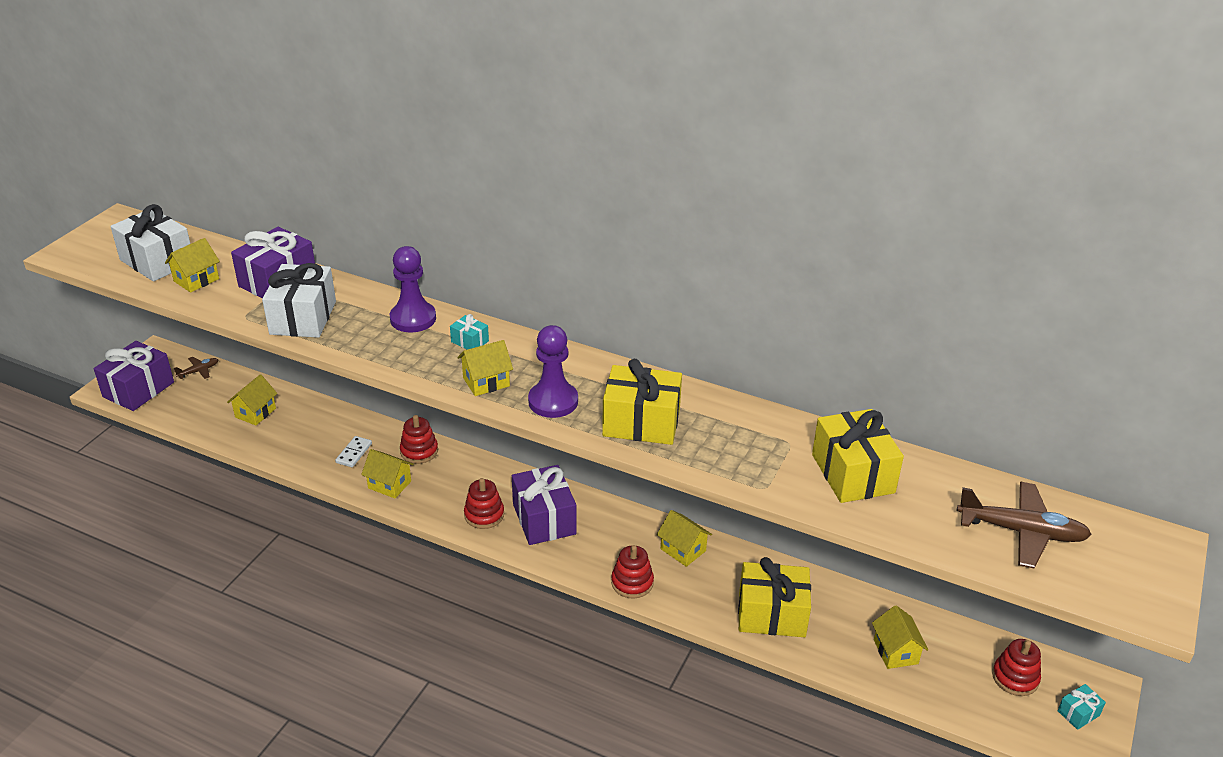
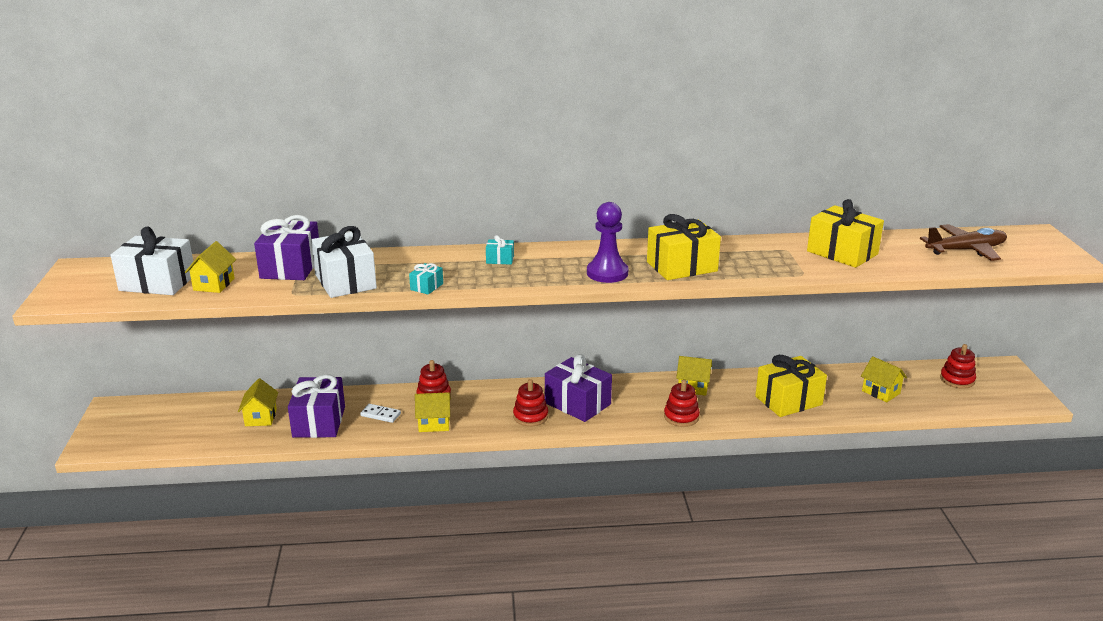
camera: 30 degrees left, 10 degrees down
(138, 389) = (125, 437): purple gift -> purple gift (319, 422)
(198, 371) = (172, 407): brown plane -> none
(354, 453) = (380, 415): white domino -> white domino turned 60 degrees counterclockwise
(413, 319) = (437, 259): purple pawn -> none
(486, 382) = (544, 276): yellow house -> none
(1078, 713) = (1007, 384): turquoise gift -> turquoise gift (426, 287)

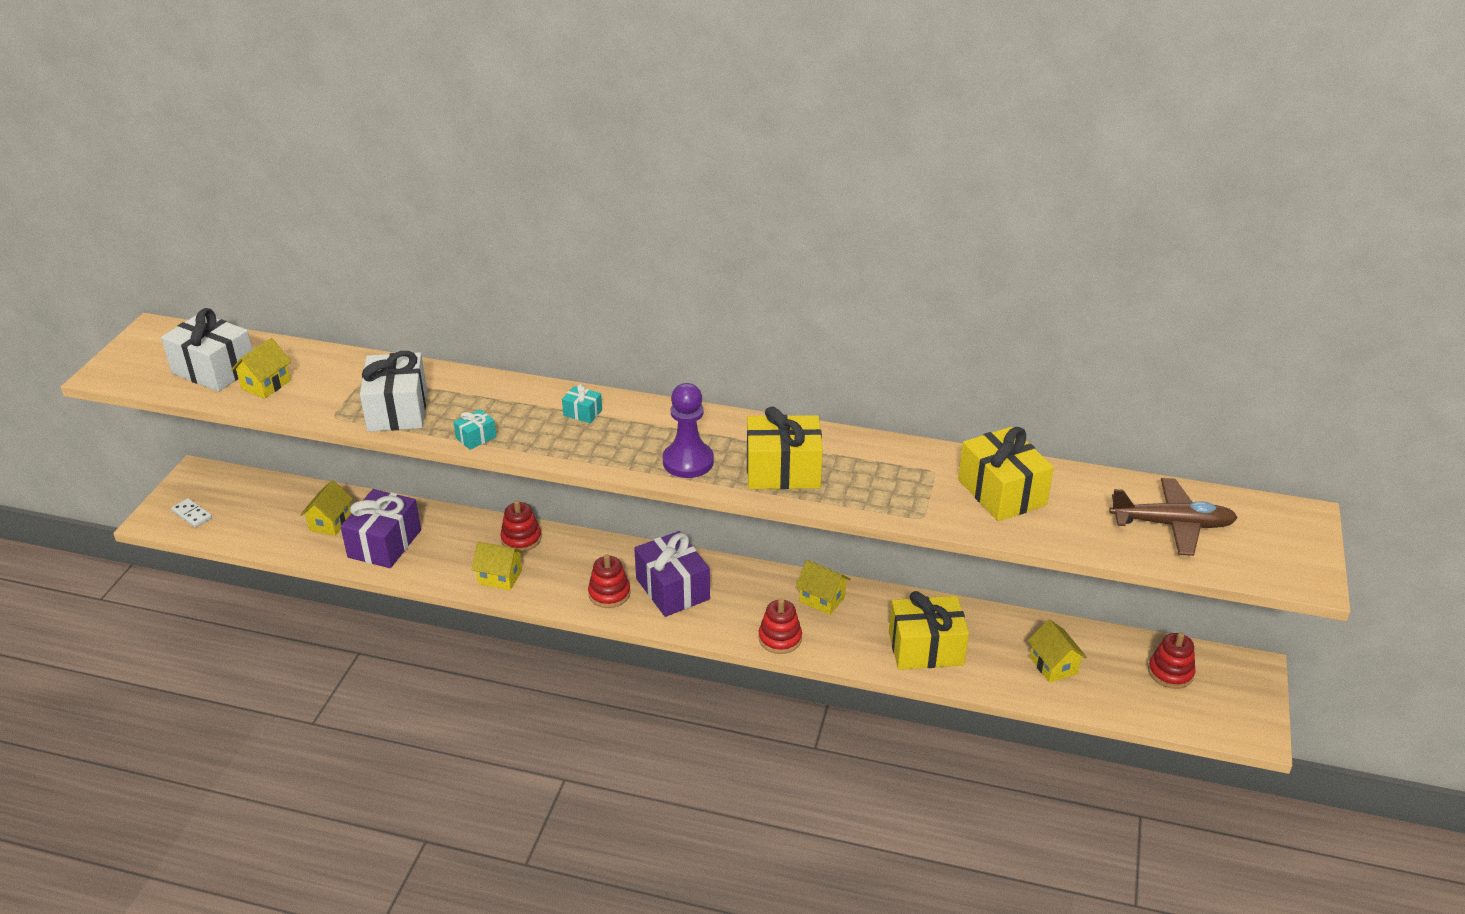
camera: 20 degrees right, 10 degrees up
(291, 267) = (356, 375): purple gift -> none
(380, 415) = (451, 550): white domino -> white domino (192, 514)

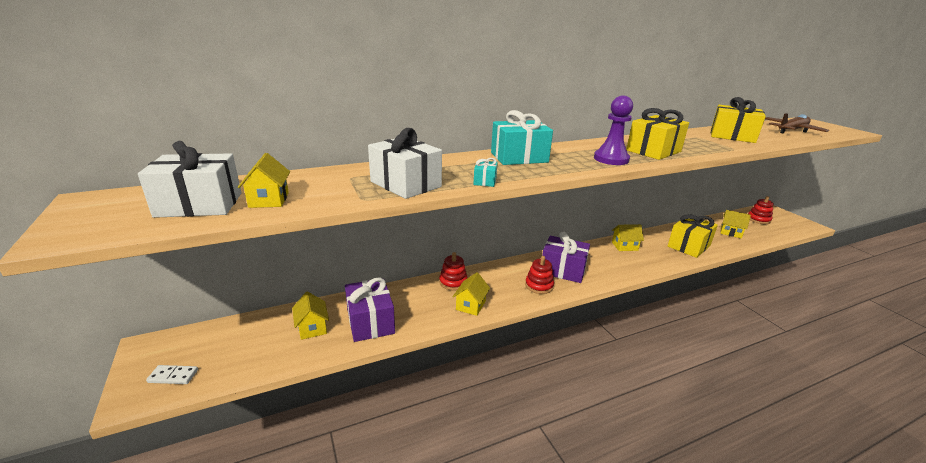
camera: 40 degrees left, 10 degrees down
(500, 577) = (470, 305): yellow house -> yellow house turned 45 degrees counterclockwise
(582, 413) = (519, 157): turquoise gift -> turquoise gift, size x2.18
(780, 638) = (639, 268): red stacking toy -> none

